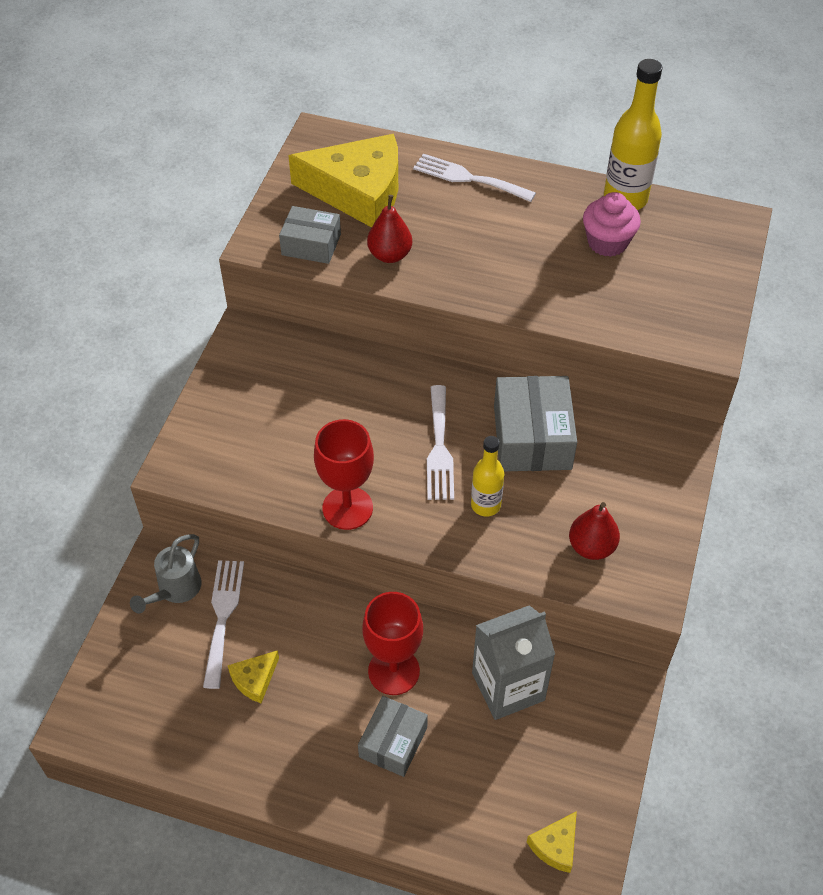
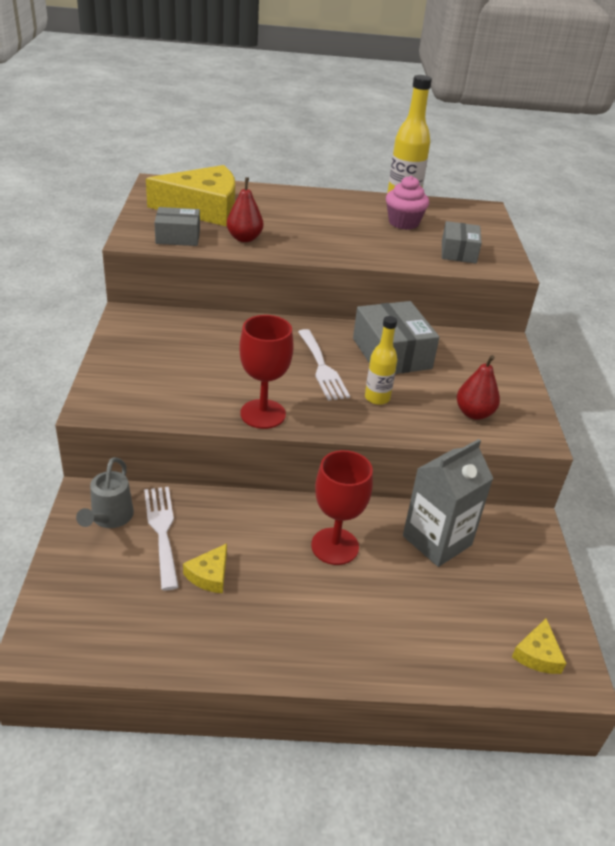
camera: 20 degrees left, 15 degrees down
(393, 742) = (358, 601): grey box -> grey box (458, 252)
(468, 178) = (284, 198): white fork -> none

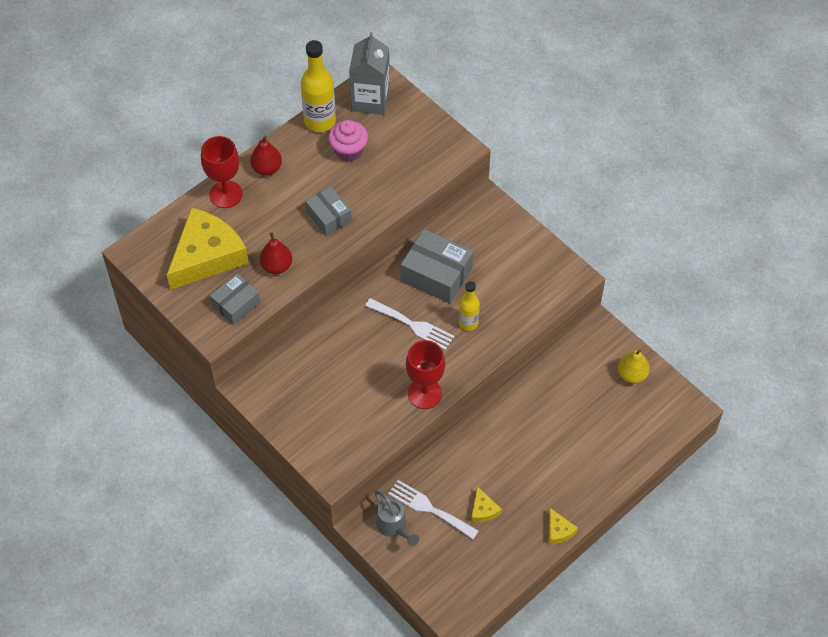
camera: 40 degrees left, 20 degrees up
(335, 546) = (521, 435): red goblet -> red goblet (226, 194)
(437, 540) = (565, 384): grey carton -> grey carton (370, 100)
(458, 252) = (416, 157): grey box -> grey box (328, 216)
(474, 413) = (528, 287): red pear -> red pear (267, 168)
(527, 588) = (632, 375): none -> yellow pear
(537, 654) = (667, 411): yellow cheese -> yellow cheese (558, 531)

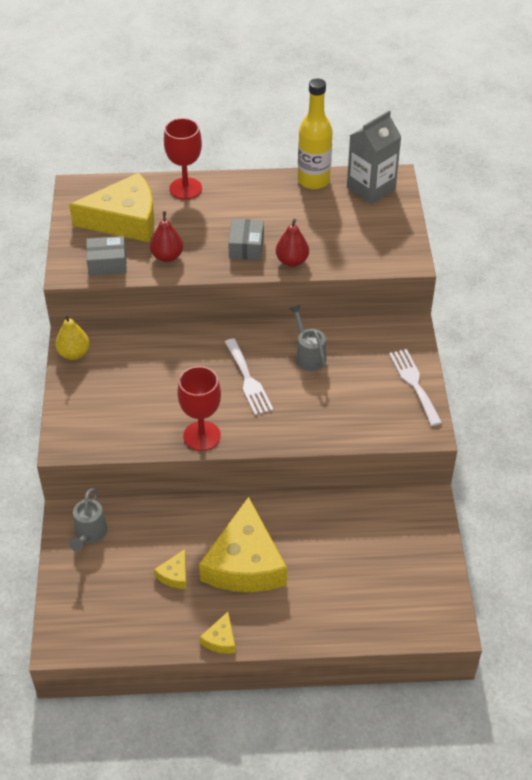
camera: 40 degrees right, 10 degrees down
(267, 168) = (236, 189): red pear -> red pear (292, 261)
(348, 150) = (314, 212): pink cupcake -> none
(429, 508) = (132, 541): white fork -> white fork (414, 383)
(436, 274) = (308, 356): grey box -> grey watering can
(468, 323) = (296, 407): yellow bottle -> none
(521, 465) = (245, 563): none -> yellow cheese
(632, 375) = (421, 559): yellow pear -> yellow pear (74, 353)

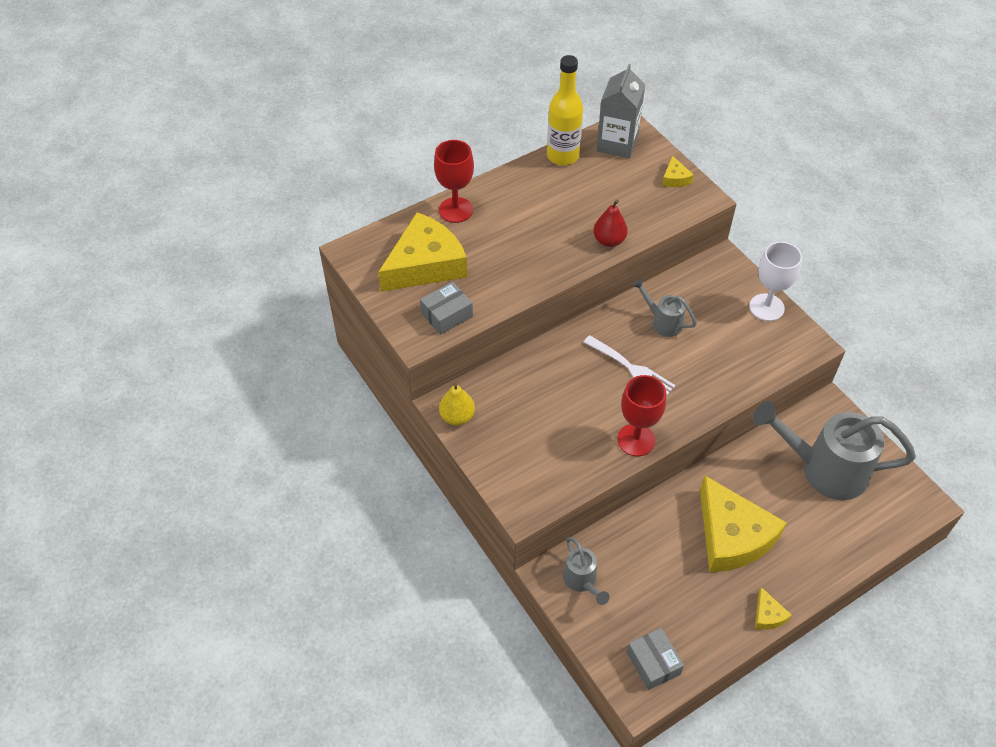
camera: 30 degrees left, 5 degrees up
(167, 256) = (496, 284): red pear -> none
(174, 575) = (684, 578): yellow cheese -> yellow cheese (675, 178)
(246, 247) = (558, 244): grey box -> grey box (653, 663)
(377, 551) = (824, 469): none -> grey watering can
(414, 383) = (766, 307): white fork -> white goblet

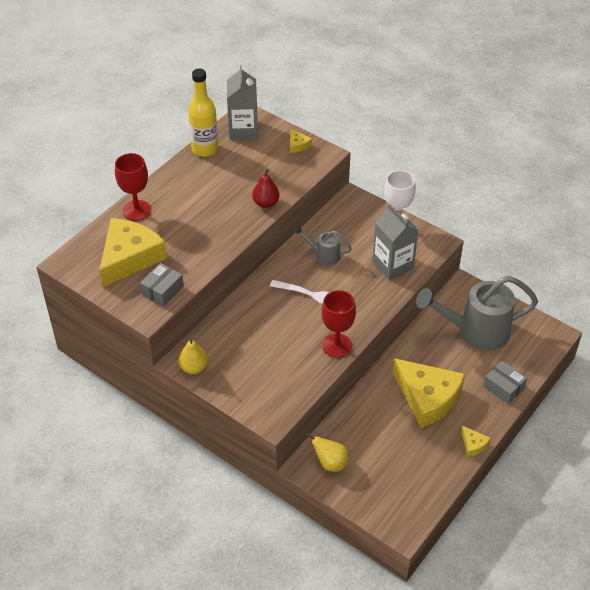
camera: 20 degrees left, 5 degrees down
(582, 581) = (330, 463): grey watering can -> yellow pear
(653, 663) = (404, 504): grey box -> grey box (503, 387)
(743, 357) = (392, 265): none -> grey carton

